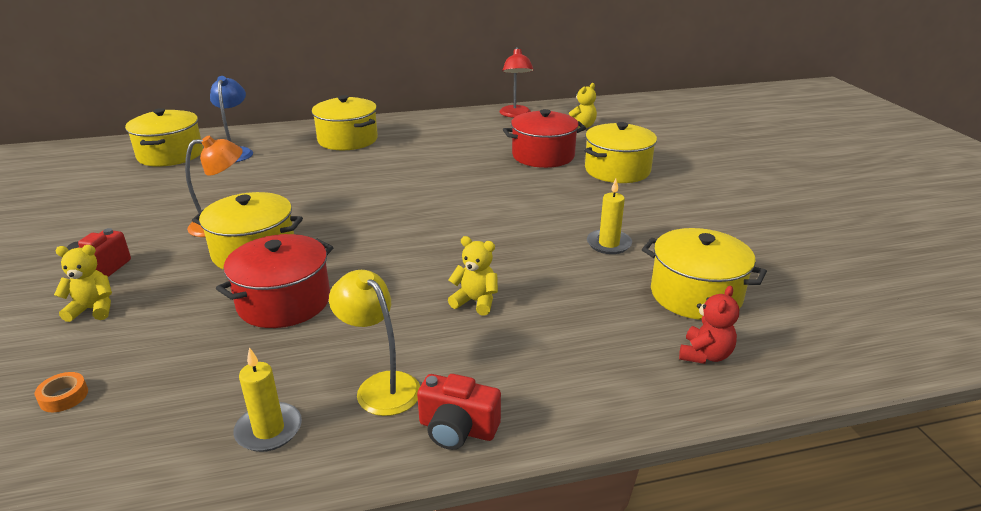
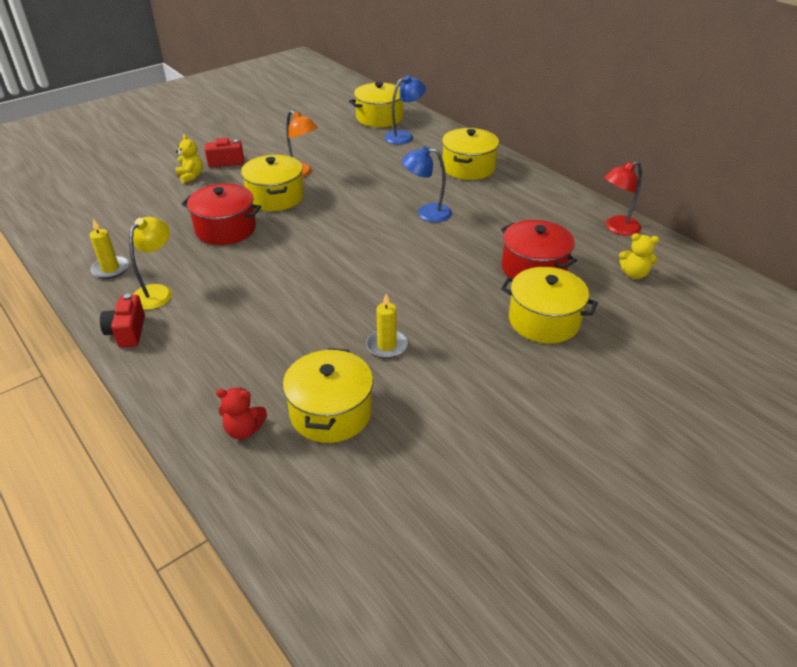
camera: 65 degrees right, 10 degrees up
(64, 396) = (119, 202): orange tape -> none
(404, 176) = (427, 213): none -> blue lamp
(475, 301) = (262, 301): yellow teddy bear -> none

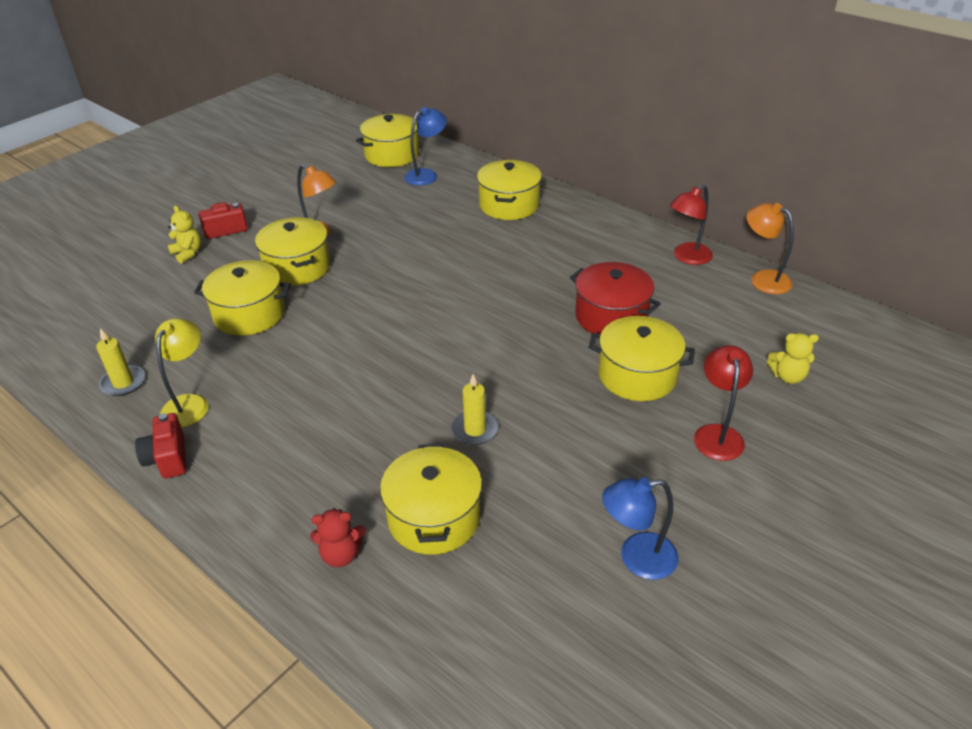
camera: 10 degrees left, 0 degrees up
(226, 229) = (249, 314): red pot -> yellow pot
(427, 213) = (477, 265): blue lamp -> blue lamp (636, 558)
(604, 380) = (717, 434): none -> red lamp
(634, 274) = (718, 308): yellow teddy bear -> yellow teddy bear (787, 376)
(683, 254) = (762, 279): none -> orange lamp

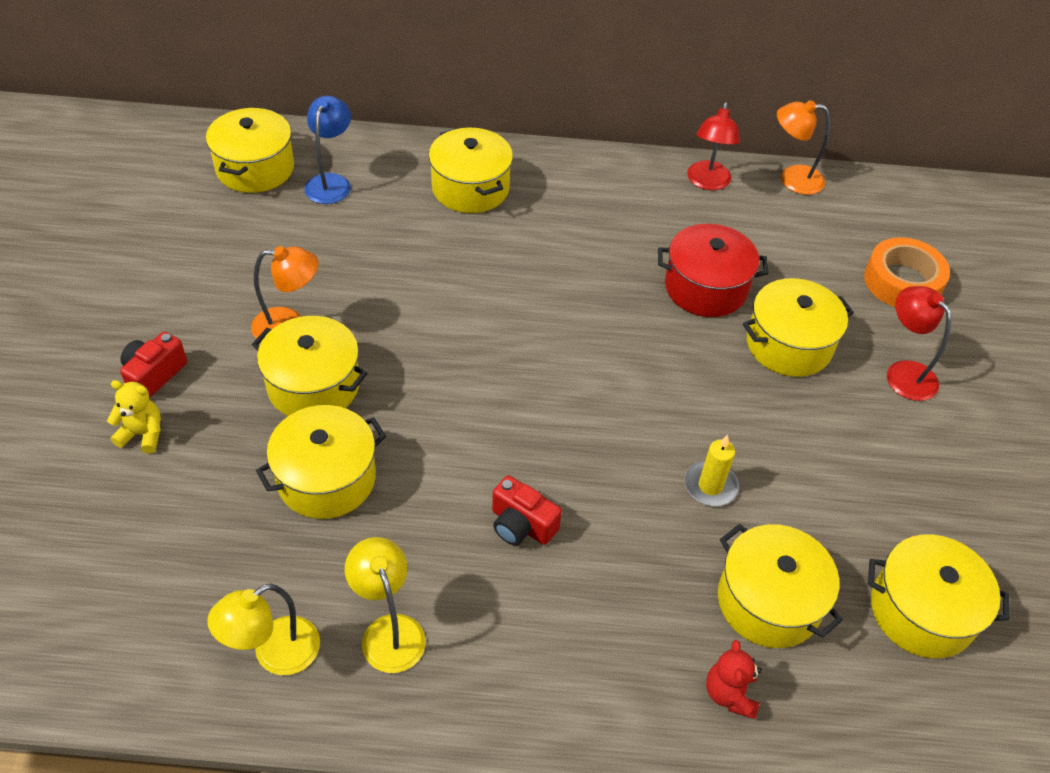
camera: 40 degrees left, 10 degrees up
(123, 383) = (275, 654): yellow candle -> yellow lamp
(168, 458) = (442, 710): red camera -> red camera (521, 525)
(341, 554) = (729, 694): red teddy bear -> red teddy bear turned 135 degrees clockwise
(545, 591) = (921, 611): none -> yellow pot
(636, 558) = (955, 533): blue lamp -> none
(787, 376) = (902, 282): yellow teddy bear -> orange tape

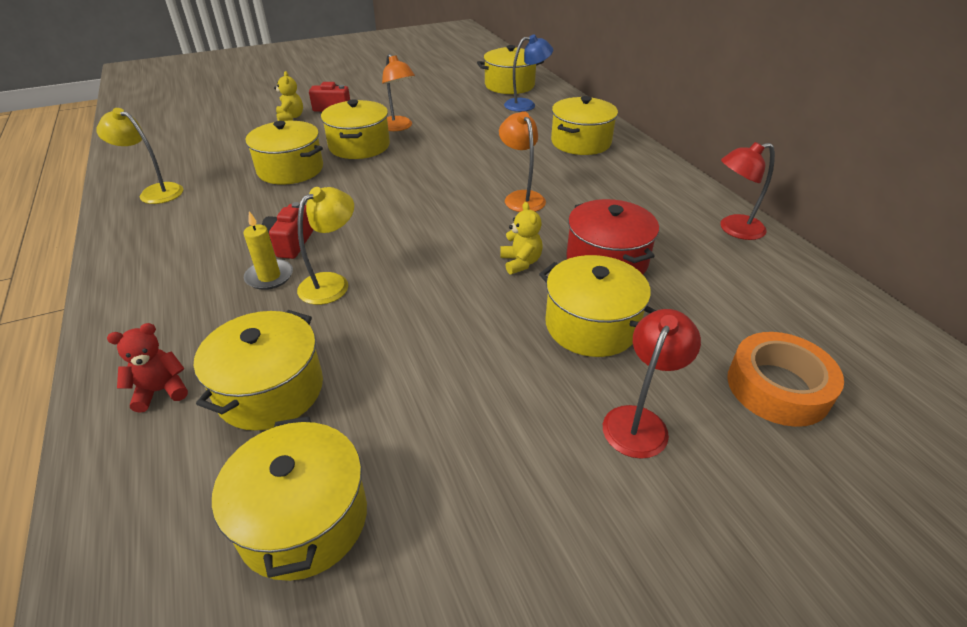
camera: 65 degrees right, 10 degrees down
(389, 631) = (182, 221): yellow lamp -> yellow lamp (332, 283)
(674, 347) = (520, 262): none -> yellow teddy bear
(710, 486) = (383, 321): yellow candle -> yellow candle (269, 277)
(792, 179) = (813, 273): orange lamp -> orange lamp (521, 197)

